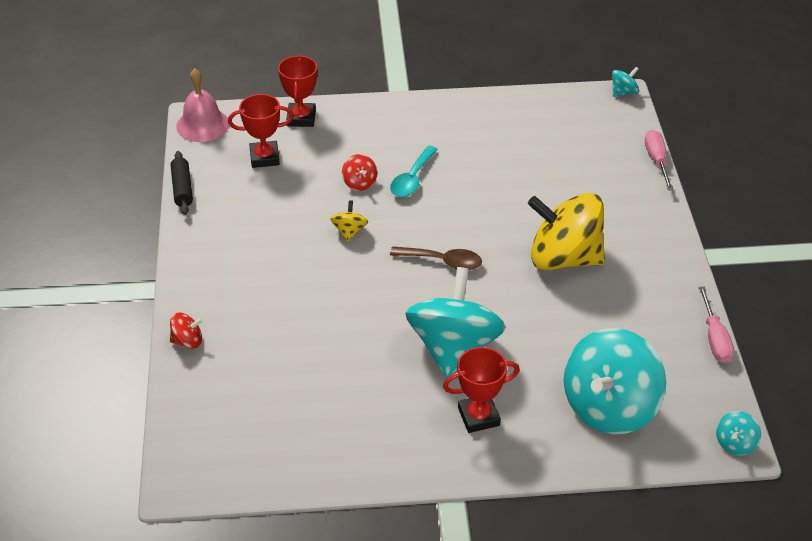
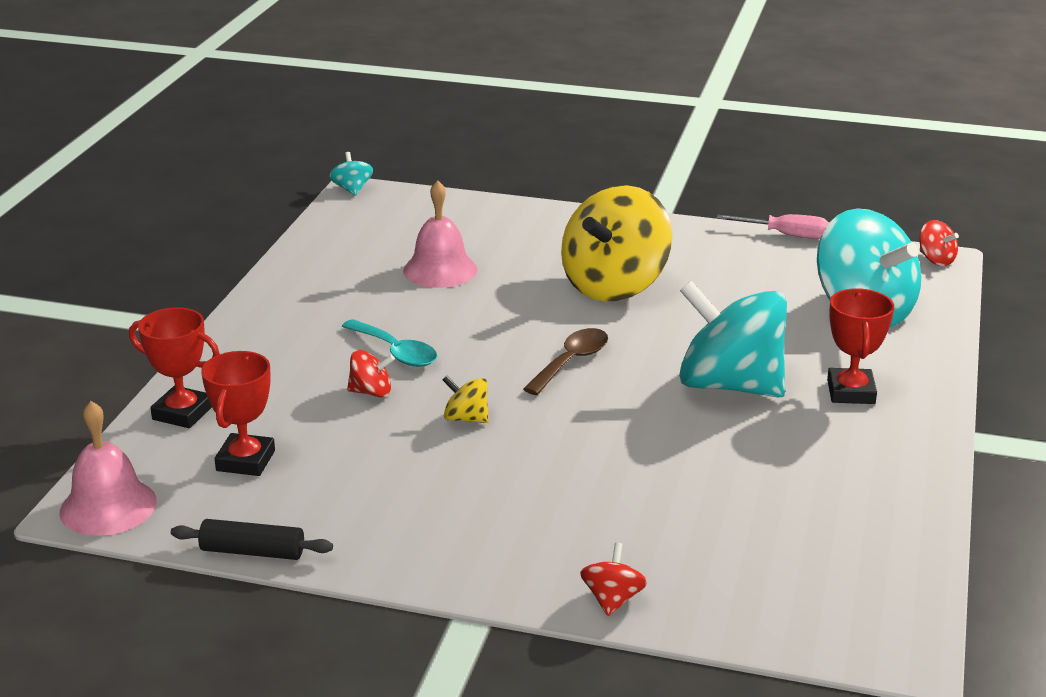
camera: 70 degrees left, 15 degrees down
(532, 167) = (440, 270): none -> pink bell
(656, 160) = (488, 199): pink screwdriver -> none
(735, 443) = (936, 260): turquoise spinning top -> red spinning top

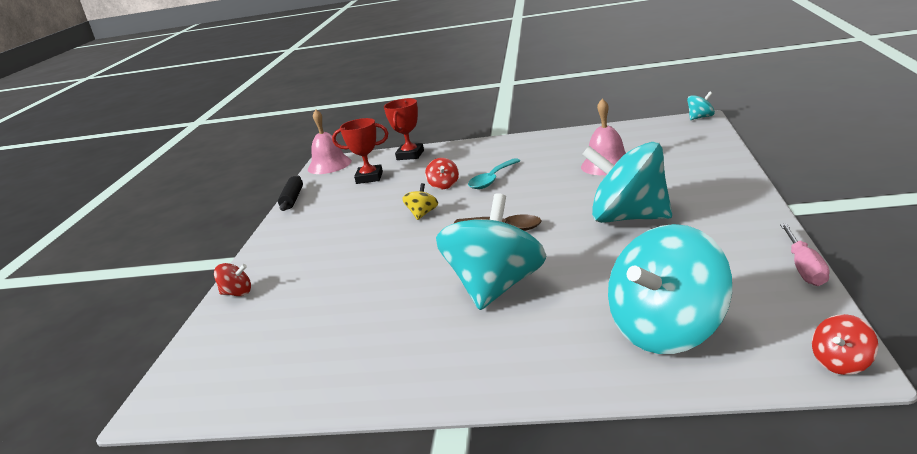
camera: 85 degrees right, 5 degrees down
(614, 285) = (629, 218): yellow spinning top -> turquoise spinning top
(851, 392) = (507, 343): red trophy -> none

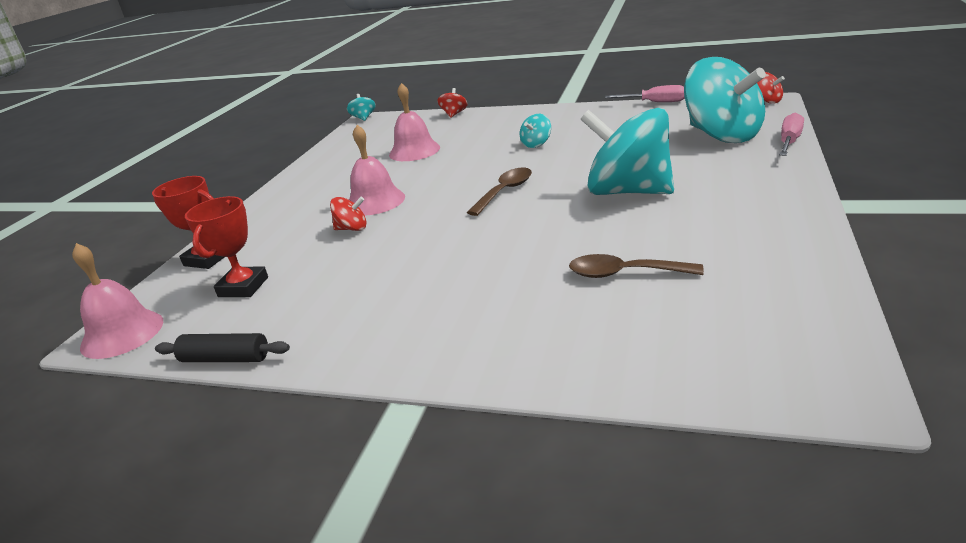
camera: 80 degrees left, 5 degrees up
(237, 293) = (541, 369): red spinning top -> red spinning top (454, 114)
(339, 306) = (624, 274): none -> brown spoon
(422, 214) = (421, 237): yellow spinning top -> none
(492, 179) = (375, 201): turquoise spoon -> pink bell
(629, 218) = (536, 144): turquoise spinning top -> turquoise spinning top, size x0.41
(649, 386) = (789, 141): none -> pink screwdriver

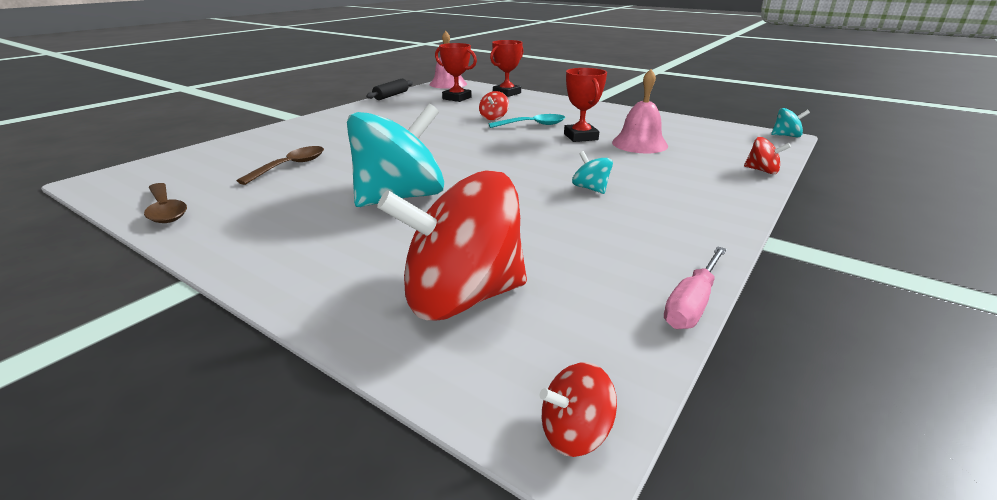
camera: 105 degrees right, 0 degrees up
(375, 201) = (533, 125): pink bell -> turquoise spoon
(407, 173) = (580, 137): none -> red trophy
(505, 192) = (483, 159): brown spoon -> brown spoon (166, 210)
(722, 135) = (461, 297): turquoise spinning top -> red spinning top
(789, 141) = (359, 337): pink screwdriver -> none

